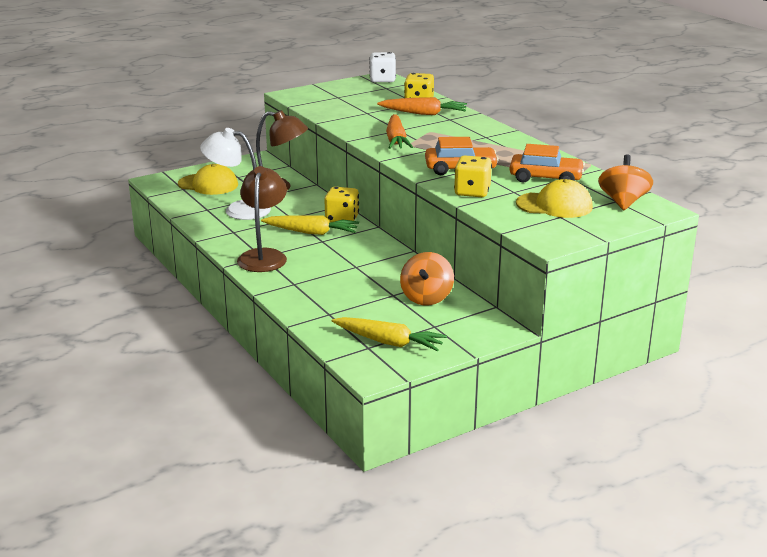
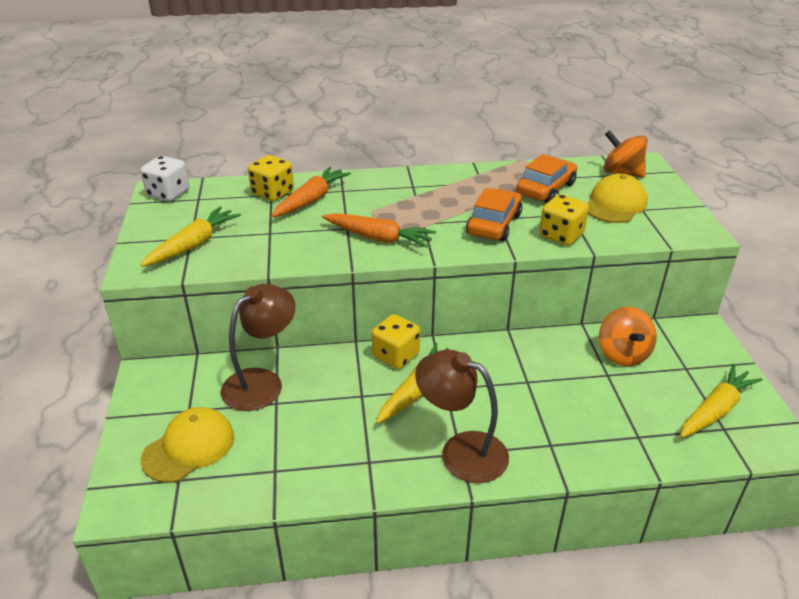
camera: 65 degrees left, 10 degrees up
(238, 209) = (301, 438): white lamp -> none
(330, 99) = (193, 245): none -> yellow carrot
(426, 298) = (622, 354): orange spinning top -> orange spinning top turned 45 degrees clockwise

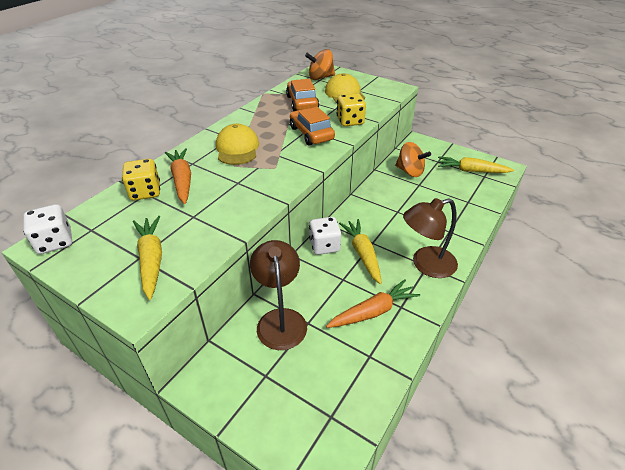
camera: 50 degrees left, 5 degrees up
(189, 447) = (304, 394): yellow cap -> yellow cap (237, 148)
(379, 238) = (267, 176): orange carrot -> orange carrot (373, 311)
(396, 356) = (324, 246): yellow dice -> white dice
(715, 410) = (471, 171): yellow carrot -> yellow carrot turned 75 degrees counterclockwise

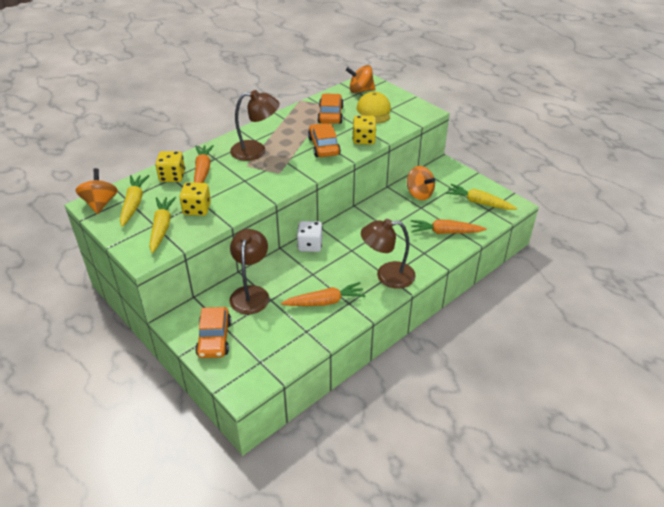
camera: 15 degrees right, 0 degrees up
(55, 242) = (100, 203): white dice -> orange spinning top
(191, 227) = (197, 209): none -> yellow dice
(237, 148) = (256, 151): yellow cap -> brown lamp
(257, 395) = (214, 338): none -> orange car
(362, 254) = (338, 257): yellow carrot -> yellow carrot (134, 204)
(457, 205) = (445, 232): none -> orange carrot

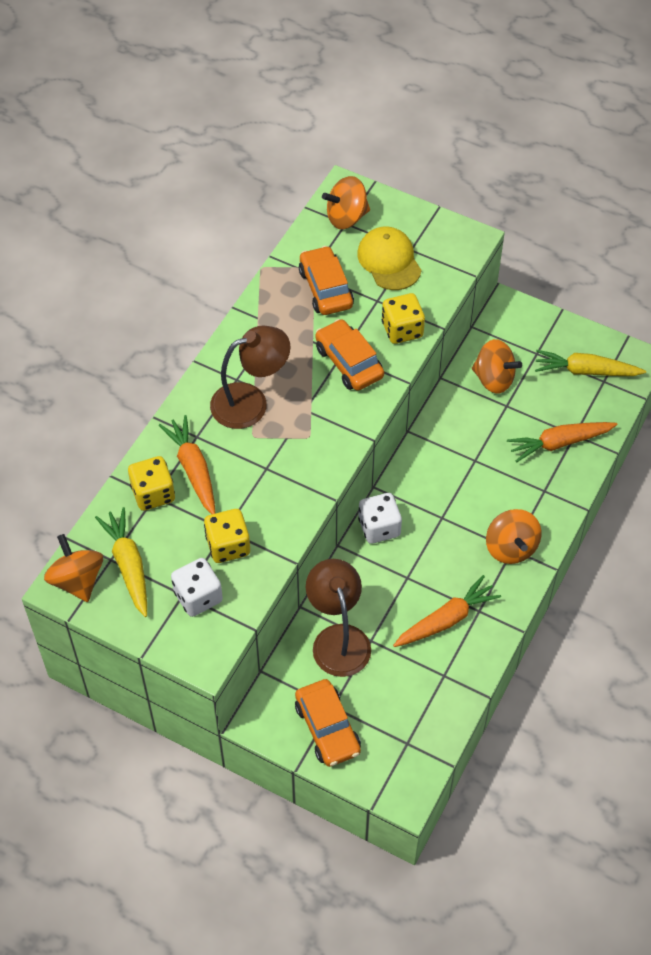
camera: 20 degrees left, 15 degrees up
(162, 228) = (198, 597): yellow carrot -> white dice
(387, 276) = (511, 548): brown lamp -> orange spinning top

